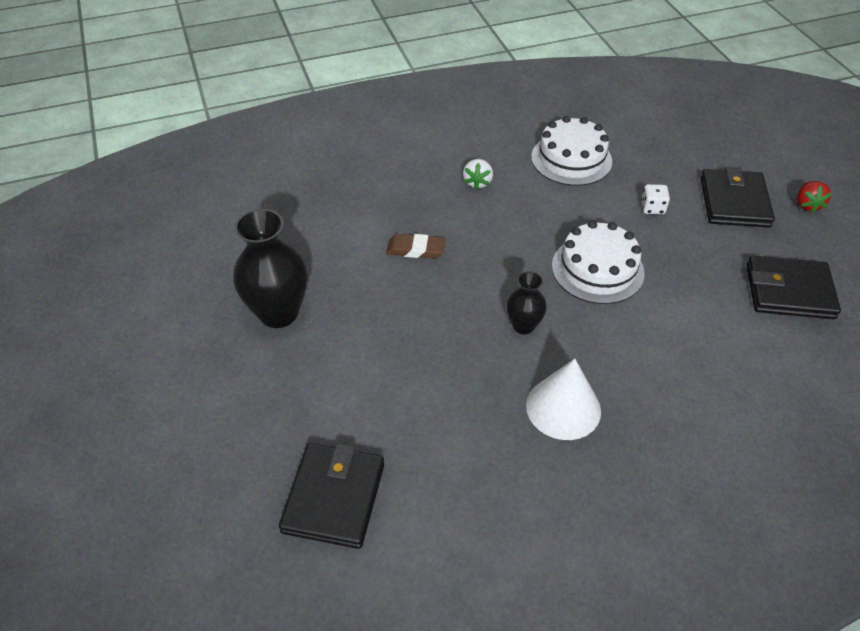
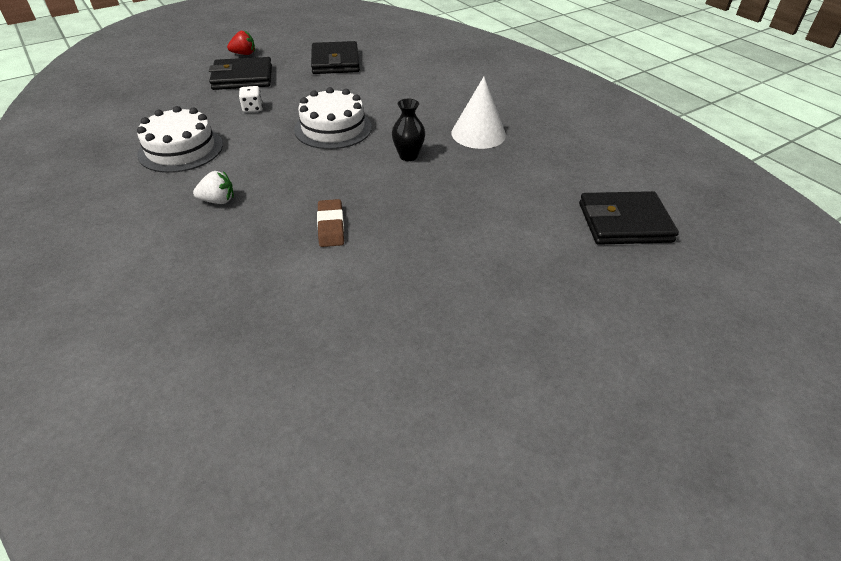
camera: 105 degrees left, 5 degrees down
(278, 313) = (455, 307): black vase -> none

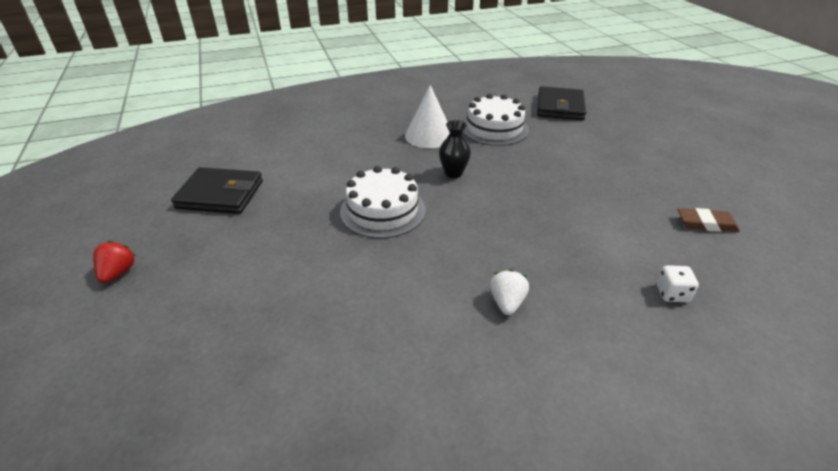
camera: 75 degrees left, 5 degrees down
(181, 149) = (378, 340): white cake -> white cake (494, 128)
(242, 78) = (201, 276): black wallet -> none
(252, 108) = (301, 269): white dice -> white dice (672, 294)
(331, 226) = (558, 227): brown eraser -> brown eraser (706, 224)

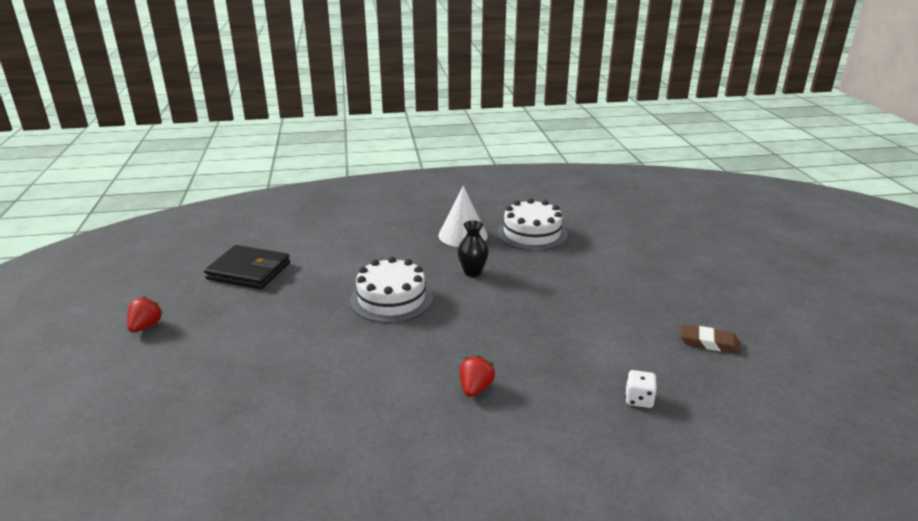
camera: 10 degrees right, 10 degrees down
(507, 303) = (475, 388): white strawberry -> red strawberry
(560, 107) = (611, 218): black wallet -> none

